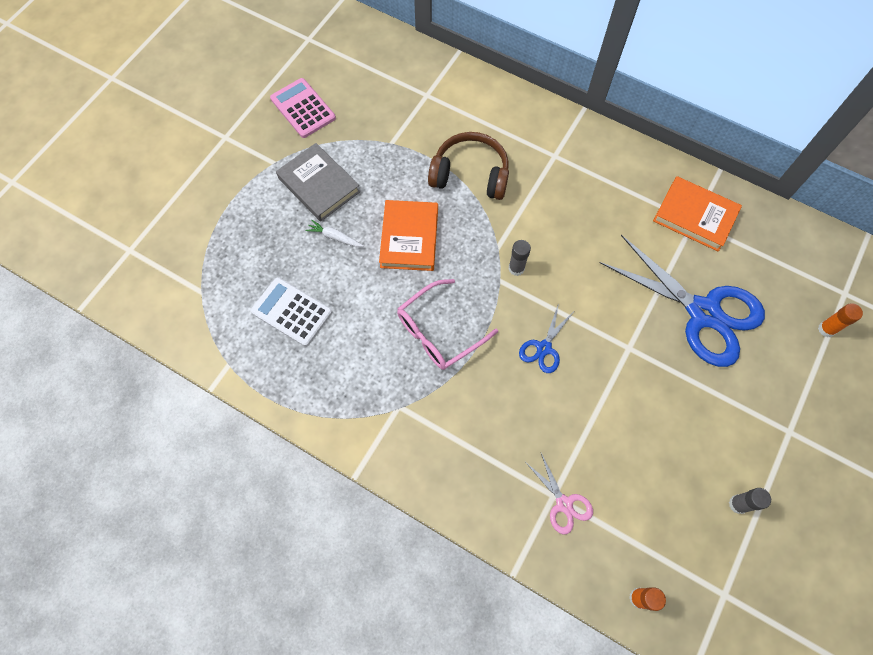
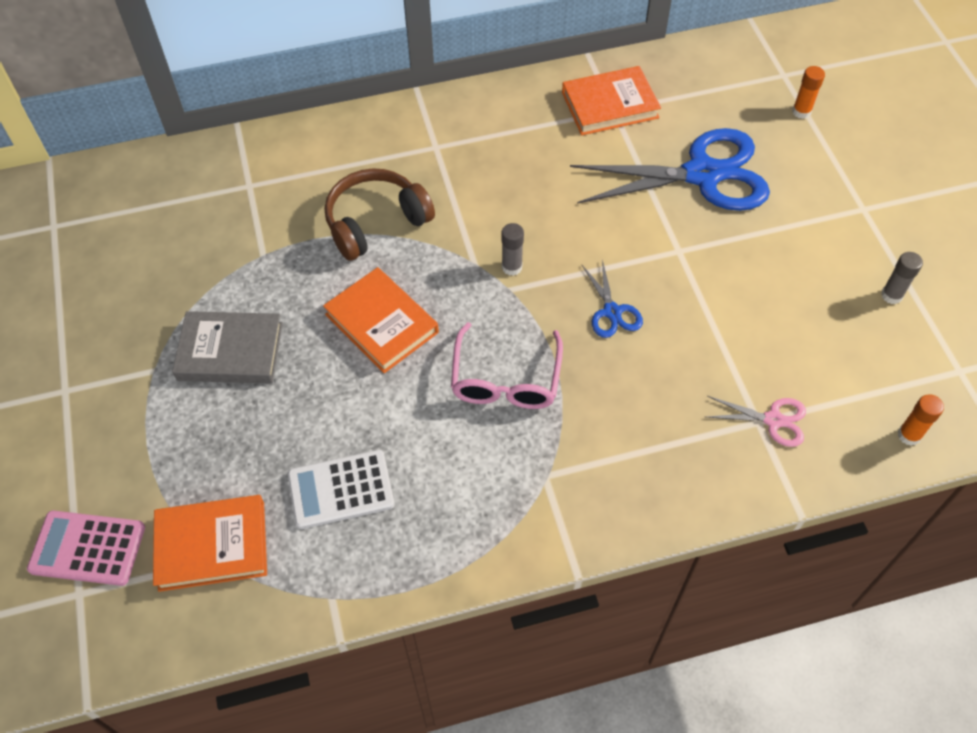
camera: 45 degrees left, 10 degrees down
(206, 282) = (212, 545): none -> orange book
(303, 108) = (126, 295): pink calculator -> pink calculator (87, 548)
(335, 237) = (305, 384): white carrot -> none

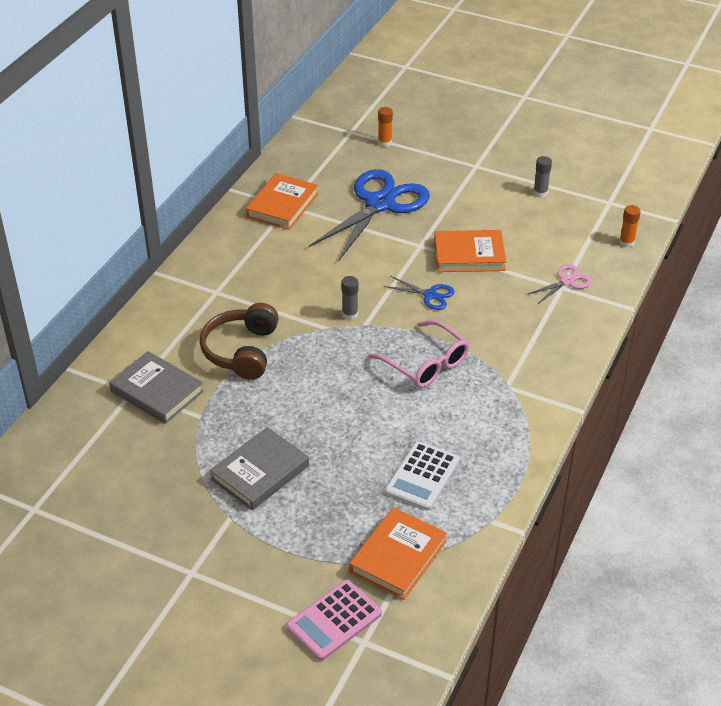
camera: 50 degrees left, 15 degrees down
(265, 201) = (157, 391): none -> grey book
(381, 323) = (323, 392): orange book -> orange book (469, 255)

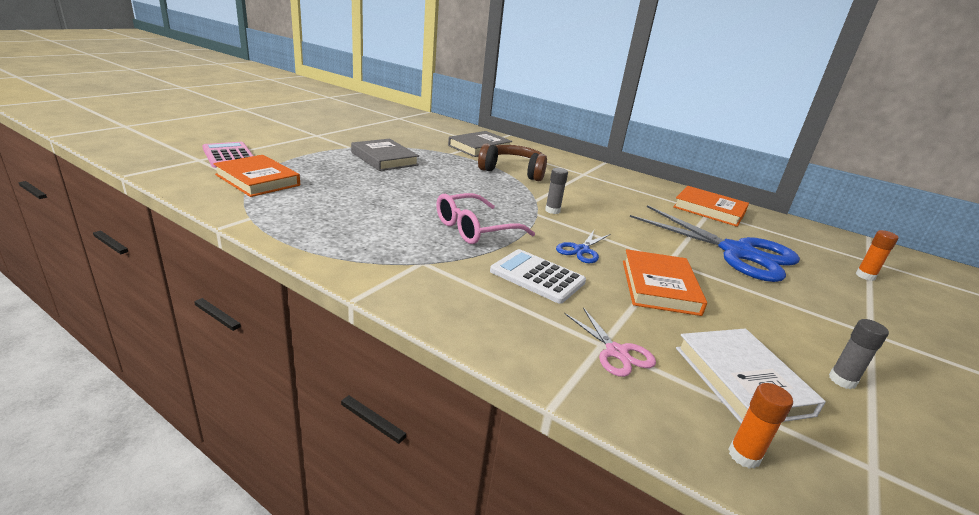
camera: 95 degrees right, 15 degrees down
(422, 476) = (331, 202): white calculator -> white calculator (537, 277)
(564, 233) = (741, 380): none -> white book

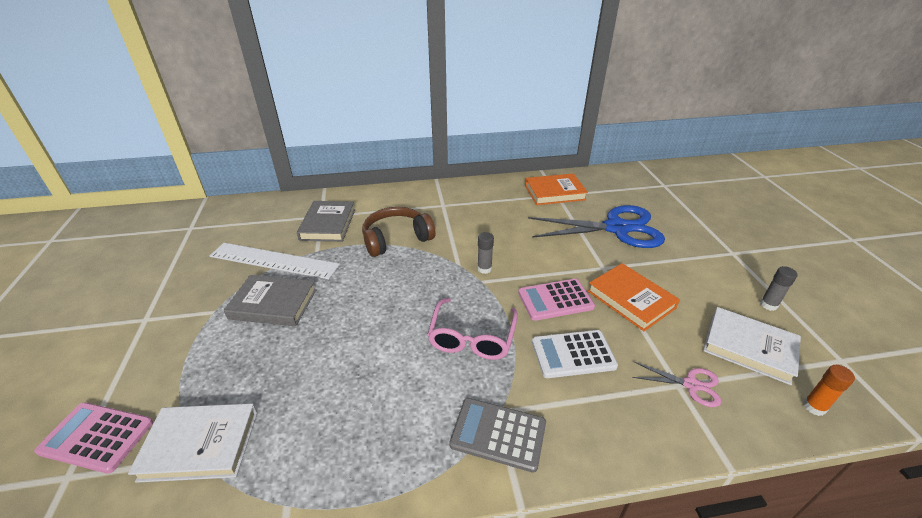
camera: 40 degrees left, 10 degrees up
(257, 180) = (200, 445): orange book -> white book
(403, 269) = (498, 434): none -> grey calculator
(417, 146) = (274, 261): none -> white ruler
(581, 250) = (555, 300): blue scissors -> pink calculator
(865, 276) = (678, 202): orange glue stick -> none

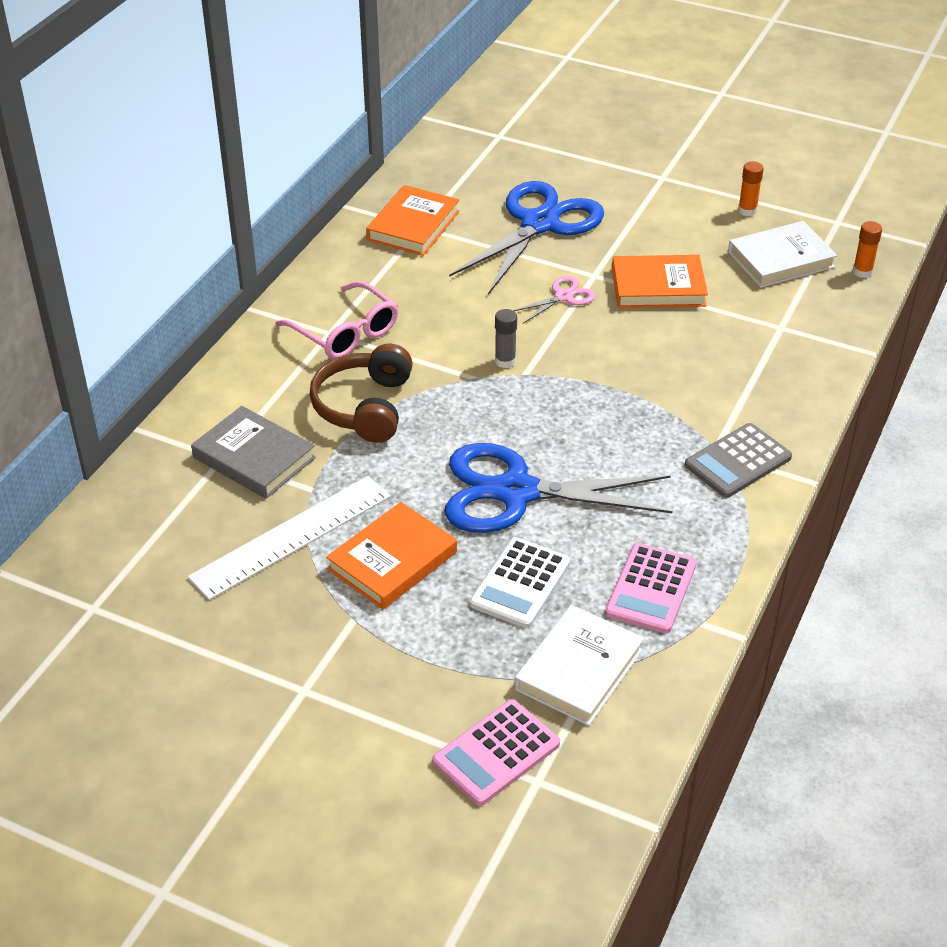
camera: 55 degrees left, 5 degrees up
(273, 304) = (392, 561): grey book -> orange book
(369, 326) = (516, 492): none -> blue scissors
(472, 337) = (606, 422): pink glasses -> pink glasses (345, 332)
(555, 300) = (609, 337): pink calculator -> pink calculator (651, 589)
(573, 354) = (691, 367): white calculator -> white calculator (520, 583)
(691, 385) = (787, 320): pink scissors -> pink scissors (563, 297)
(768, 305) = (747, 211): grey glue stick -> orange glue stick

